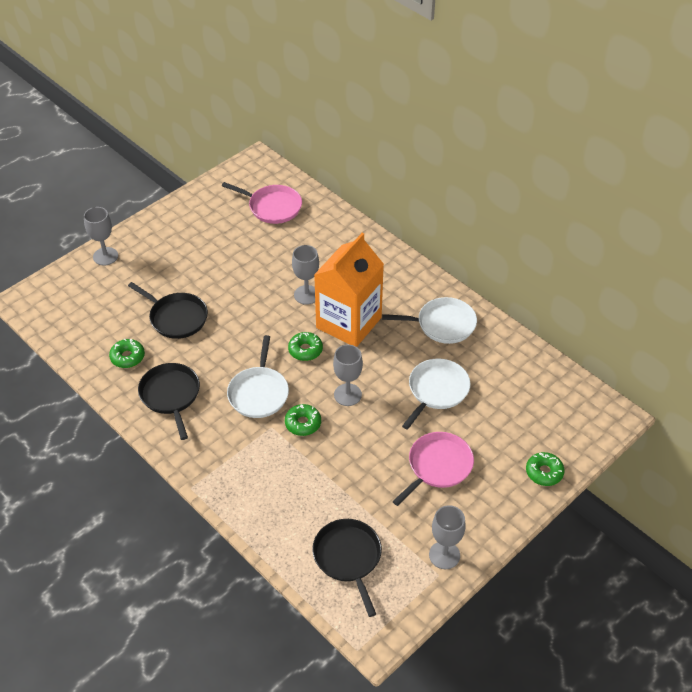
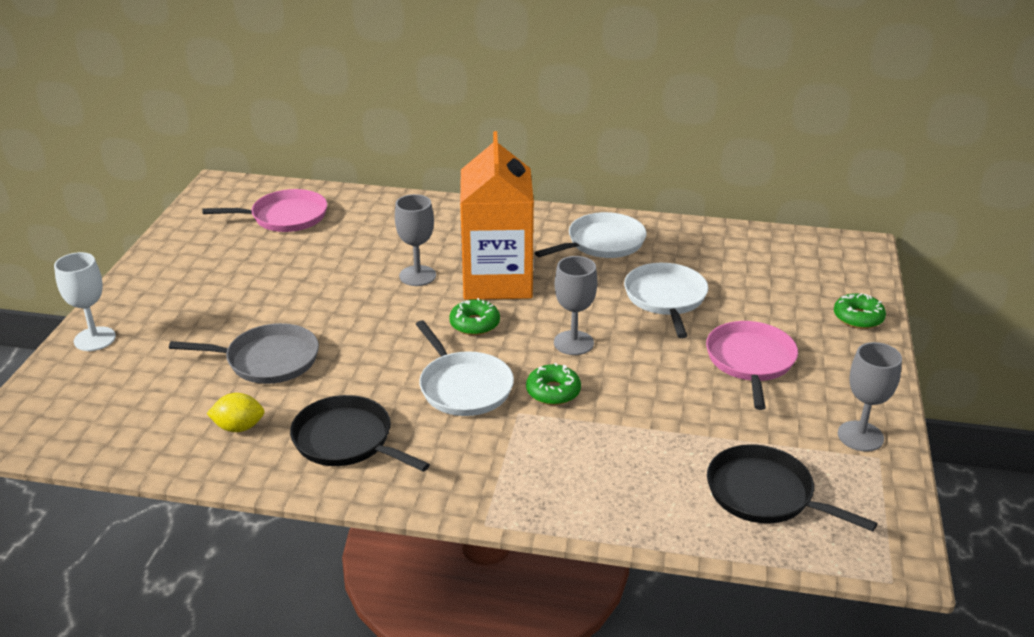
camera: 35 degrees left, 15 degrees down
(105, 256) = (95, 339): grey goblet -> white goblet
(127, 357) = (239, 427): green donut -> yellow lemon
(176, 317) = (267, 360): black pan -> grey pan

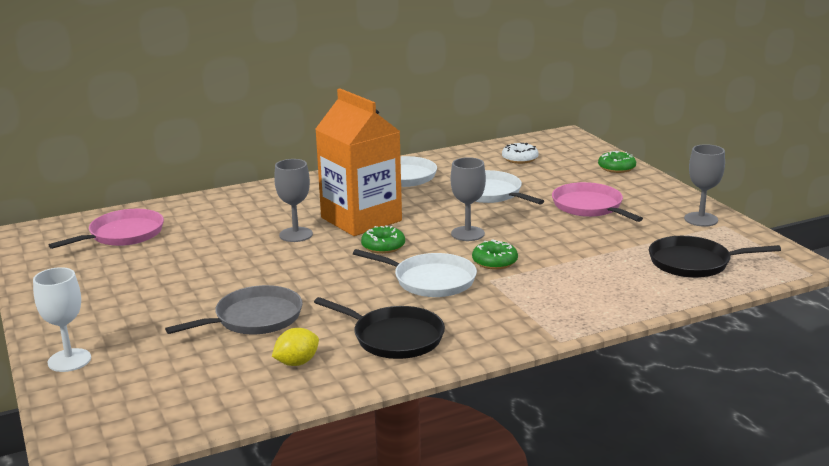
camera: 35 degrees left, 10 degrees down
(347, 440) = (394, 337): black pan -> black pan turned 150 degrees counterclockwise
(760, 262) = (519, 159): none -> white donut

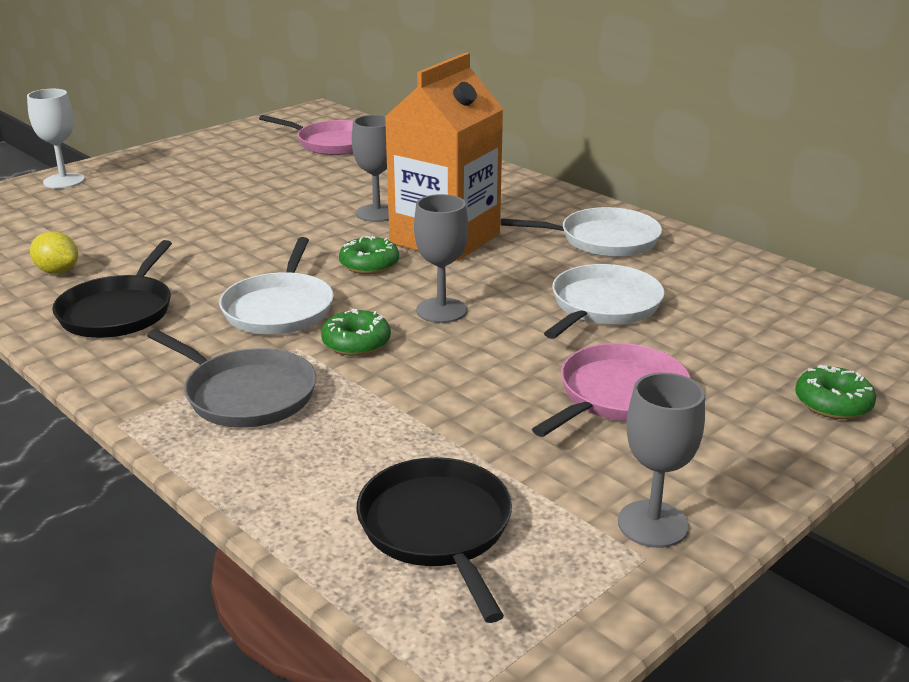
camera: 70 degrees right, 5 degrees up
(254, 318) = (156, 234): grey pan -> grey pan (245, 394)
(519, 159) = (773, 309): white donut -> none

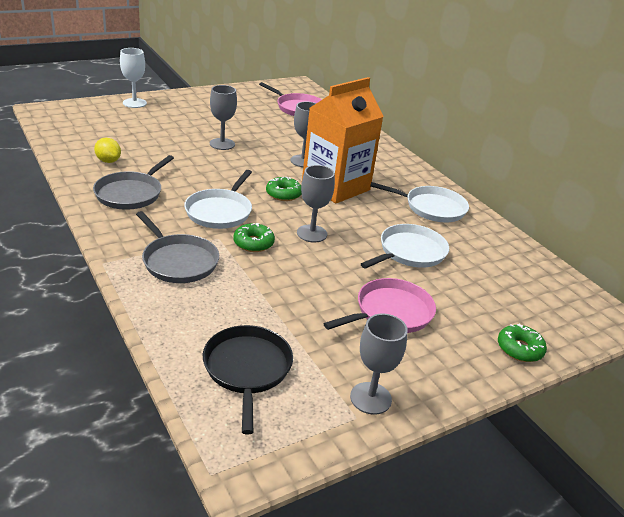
camera: 10 degrees right, 5 degrees up
(118, 311) = (131, 193): black pan -> grey pan
(236, 213) = (222, 144): none -> grey goblet

